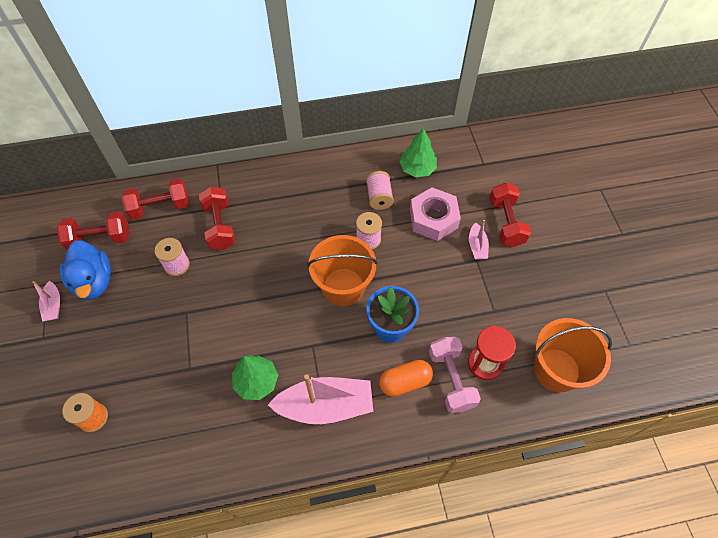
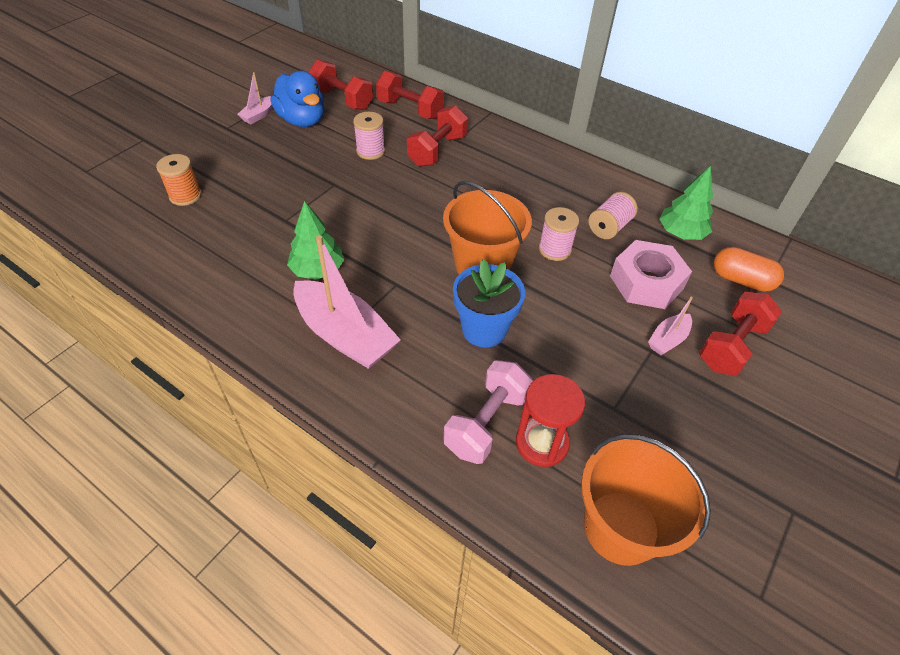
camera: 45 degrees right, 10 degrees down
(94, 281) = (302, 120): blue duck -> blue duck turned 60 degrees counterclockwise
(405, 382) = (438, 383): orange capsule -> orange capsule (741, 280)

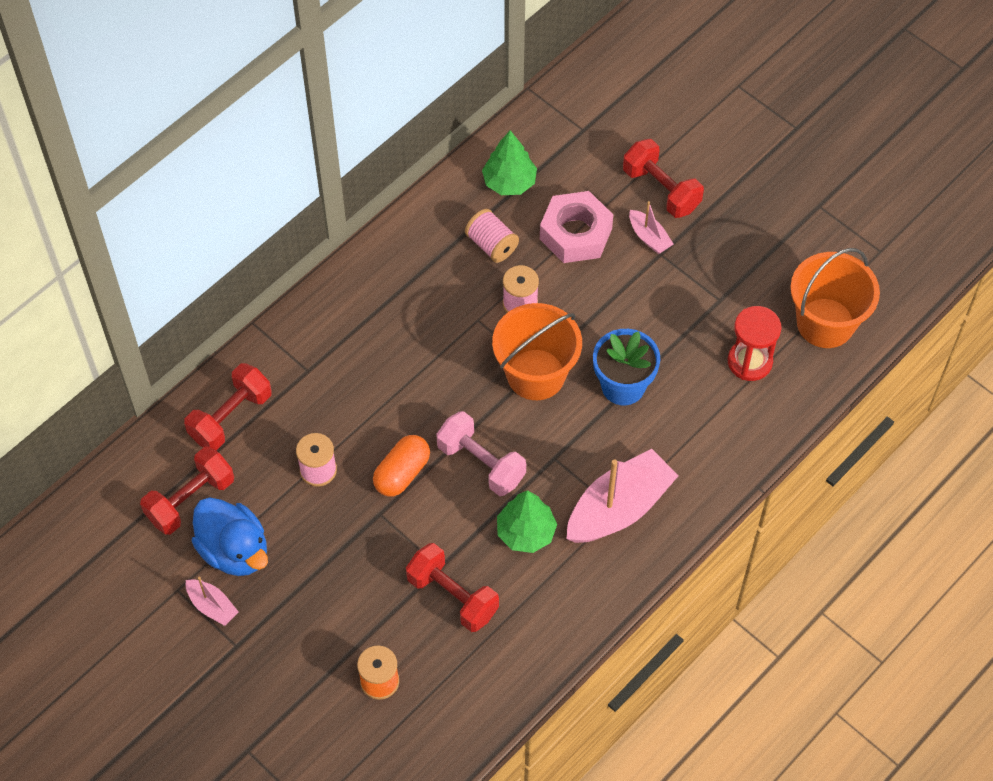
camera: 80 degrees left, 10 degrees up
(302, 120) = (234, 550): blue duck -> blue duck turned 75 degrees clockwise
(437, 151) = (328, 394): red dumbbell -> red dumbbell (452, 596)
(486, 423) = (727, 400): pink dumbbell -> pink dumbbell (481, 463)
(741, 280) = (581, 153): orange capsule -> orange capsule (402, 473)

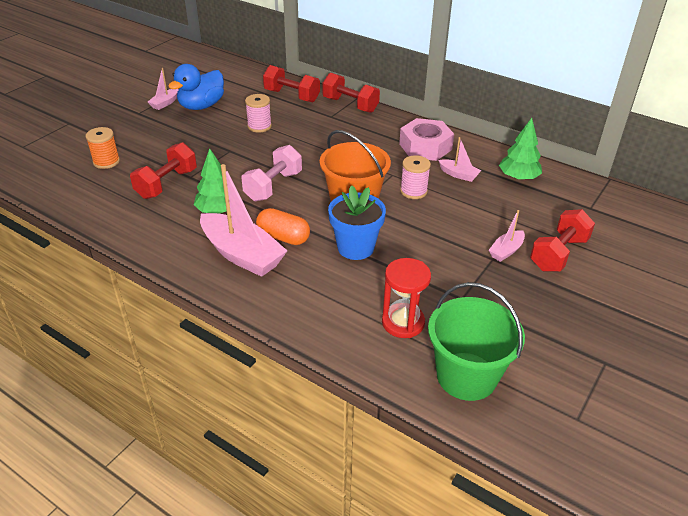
camera: 80 degrees right, 20 degrees down
(190, 500) = (234, 90): red dumbbell -> red dumbbell (350, 105)
(402, 473) = (261, 156): orange capsule -> orange capsule (283, 237)
(492, 245) = (459, 175): pink spool -> pink boat
(575, 234) = (489, 212): pink nut -> pink nut (425, 147)
(825, 323) = (466, 376): orange bucket -> green bucket

